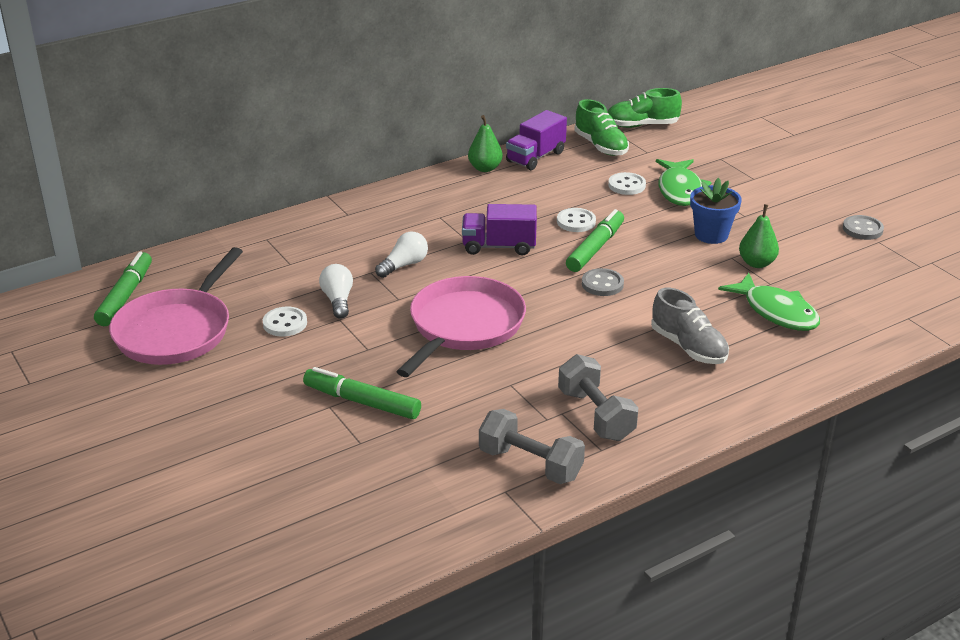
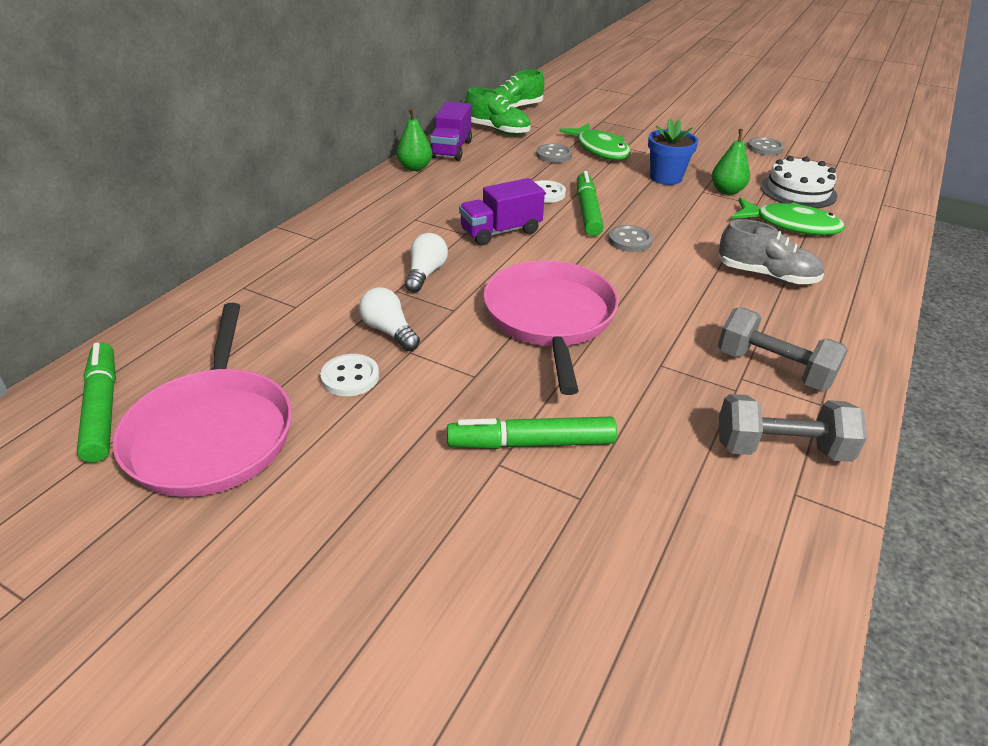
camera: 30 degrees left, 5 degrees up
(626, 185) = (553, 155): white button -> grey button
(833, 282) = (798, 191): none -> white cake

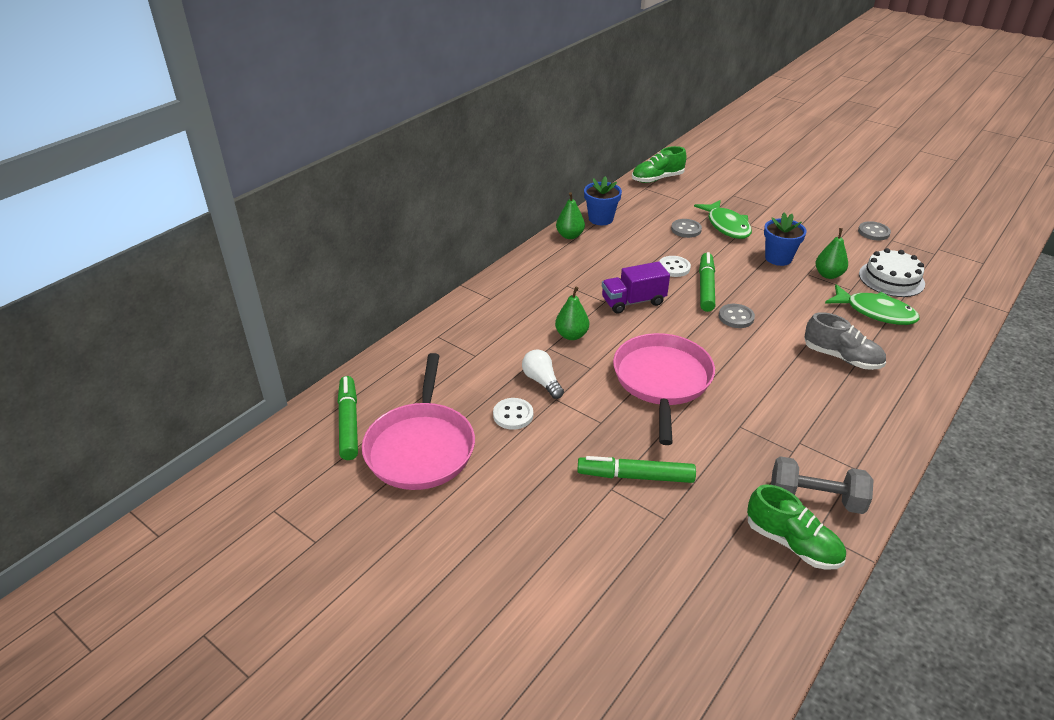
camera: 10 degrees right, 0 degrees up
(425, 274) = (571, 335): white light bulb -> green pear
(451, 149) = (600, 219): purple truck -> blue flower pot
(497, 130) = (641, 201): green shoe -> green shoe (792, 543)
(773, 368) = (826, 437): grey dumbbell -> none

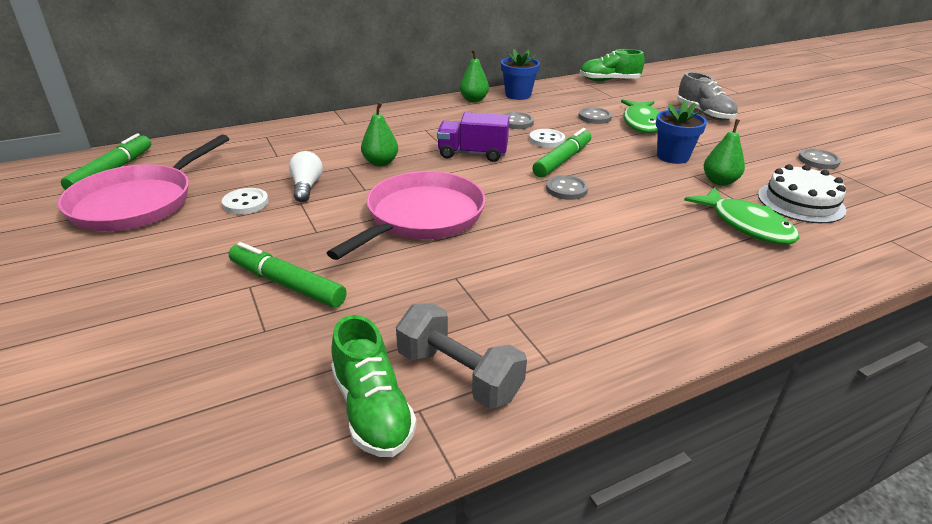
camera: 25 degrees right, 5 degrees down
(631, 254) = (516, 122): none -> grey button
(841, 357) = (655, 253): grey shoe -> grey shoe (704, 114)

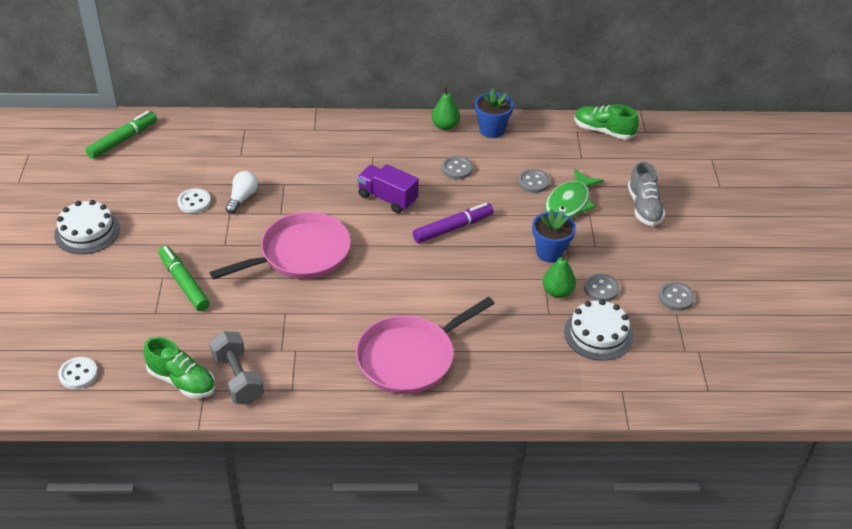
camera: 25 degrees right, 10 degrees up
(98, 266) = (87, 232): none -> white cake
(137, 202) = (127, 180): pink pan -> pink pan (410, 358)
(372, 410) = (182, 381): green shoe -> green shoe turned 60 degrees counterclockwise
(380, 163) = (310, 187): green pear -> none
(546, 140) = (462, 199): white button -> white button (78, 374)
(562, 160) = (453, 228): green marker -> purple marker
(566, 189) = (426, 261): grey button -> grey button (601, 289)
(746, 225) = (526, 339): green fish -> none

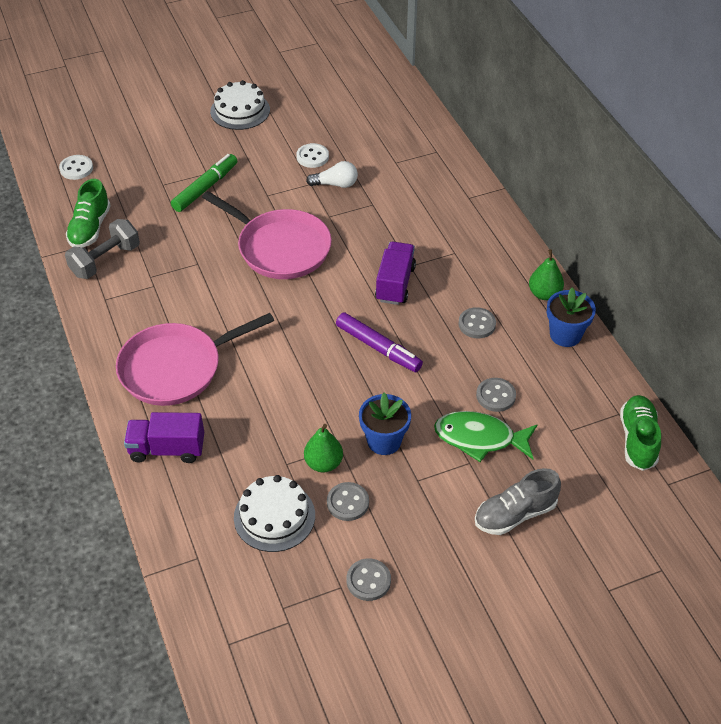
camera: 70 degrees right, 5 degrees up
(123, 140) = (370, 85): green marker -> none
(410, 358) = (175, 368): pink pan -> pink pan turned 60 degrees counterclockwise
(501, 384) = (167, 449): none -> purple truck

